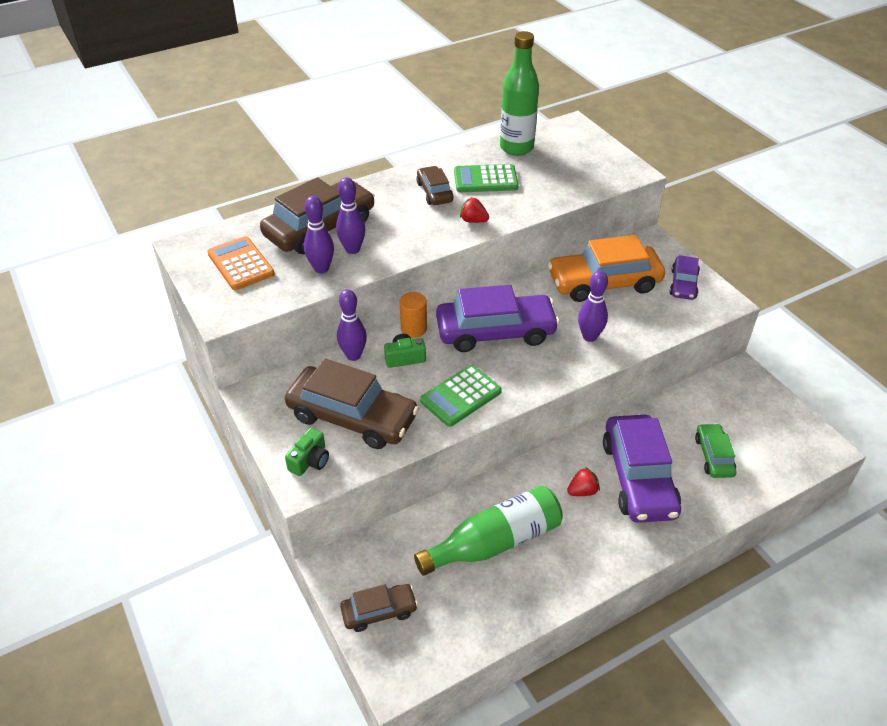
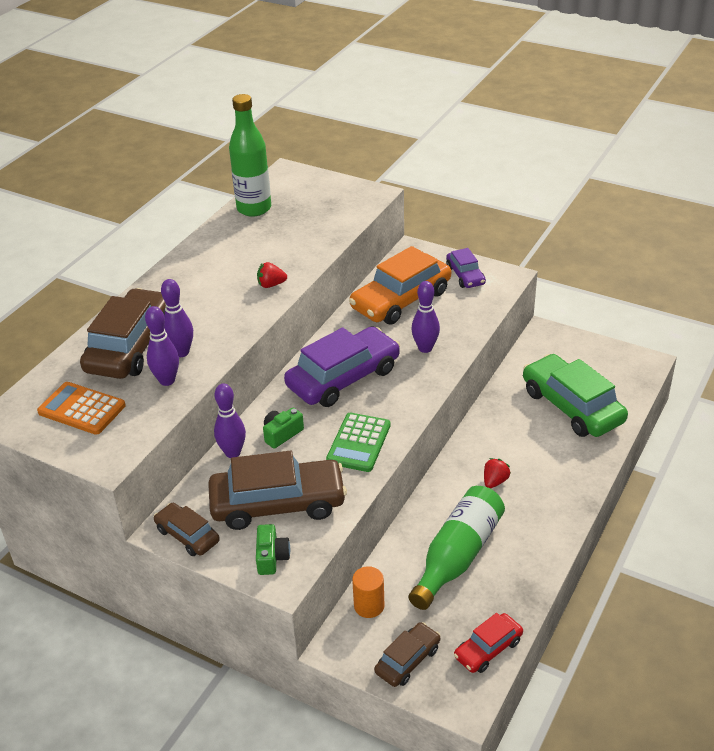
camera: 30 degrees left, 5 degrees down
(414, 328) = (268, 406): orange cylinder -> orange cylinder (369, 606)
(434, 192) = (213, 274): brown car -> brown car (187, 535)
(454, 642) = (488, 649): none -> red car
(485, 179) = (250, 246): green calculator -> none
(638, 478) = (529, 450): purple car -> none
(713, 456) = (572, 406): green car -> green car, size x1.90

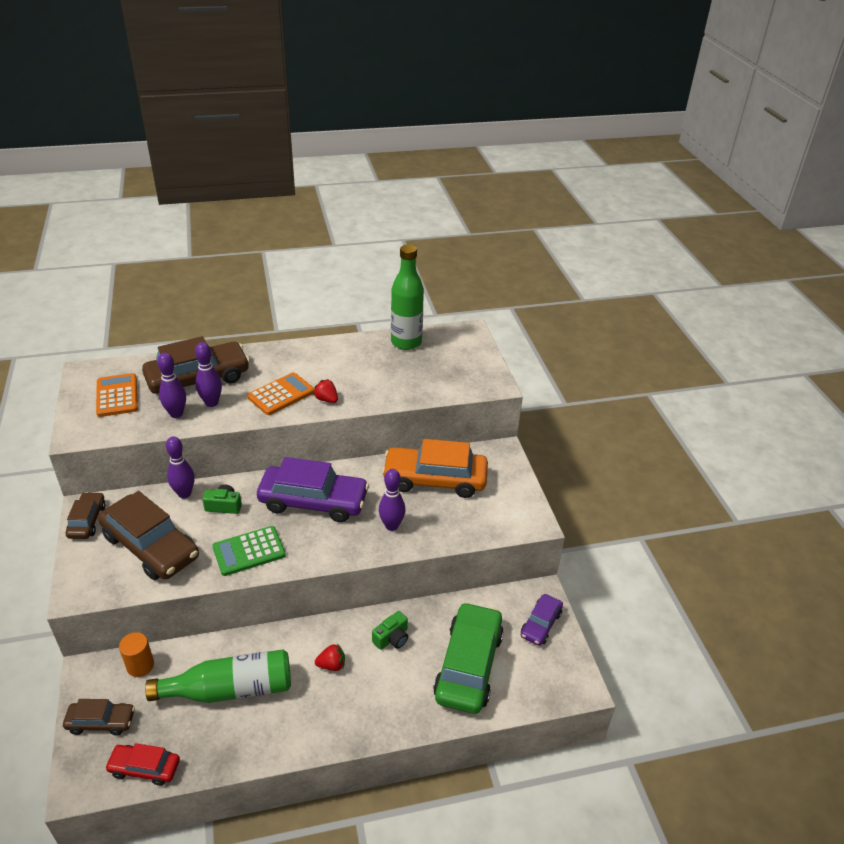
camera: 45 degrees right, 0 degrees up
(228, 307) = (281, 394): none -> orange calculator
(272, 557) = (95, 575): green camera -> green camera (392, 638)
(465, 275) = (506, 498): purple car -> purple car (541, 624)

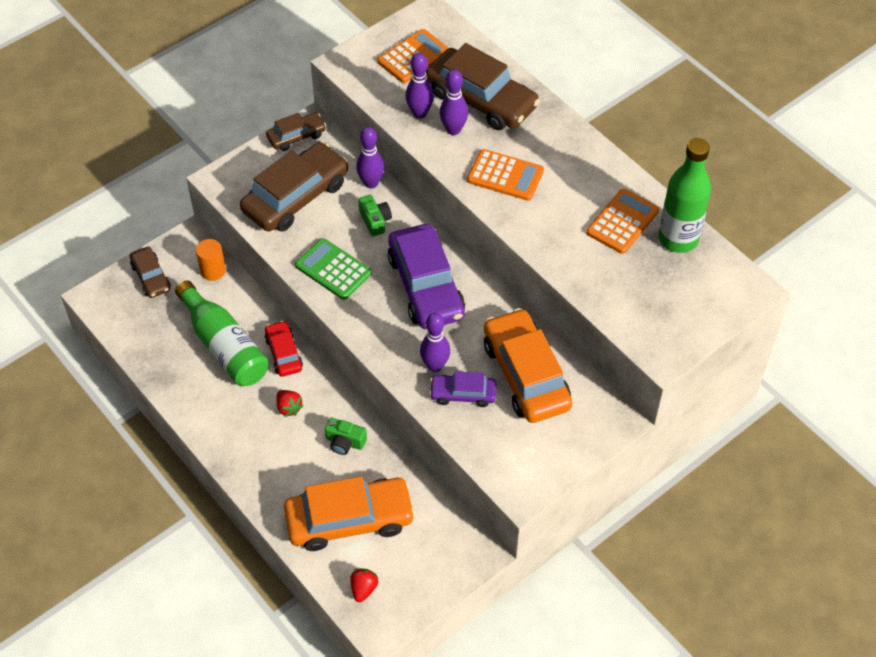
camera: 65 degrees right, 15 degrees up
(145, 768) = (128, 329): red car -> red car (284, 353)
(151, 546) = (296, 197): brown car -> brown car turned 150 degrees counterclockwise
(326, 399) = (524, 216): red strawberry -> red strawberry (363, 589)
(372, 359) = (622, 222): none -> orange calculator
(468, 665) = (349, 520): green car -> orange car
(541, 624) = (436, 566): purple car -> purple car (463, 394)

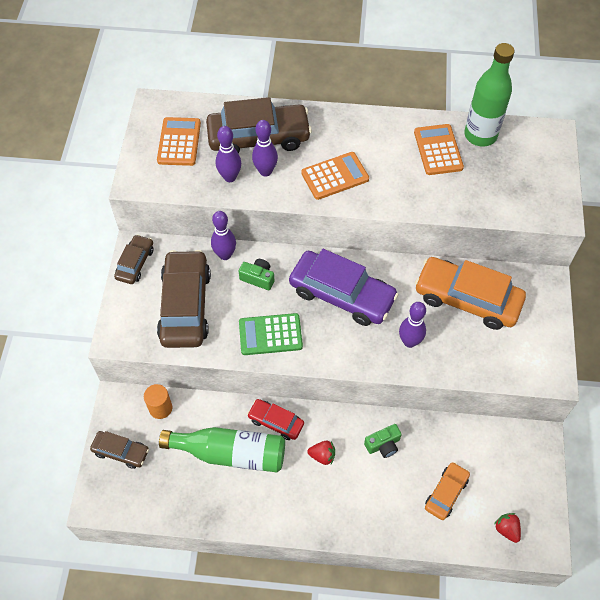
camera: 45 degrees left, 5 degrees up
(349, 520) = (446, 493): orange car -> orange car, size x0.52
(463, 394) = (447, 345): purple car -> none

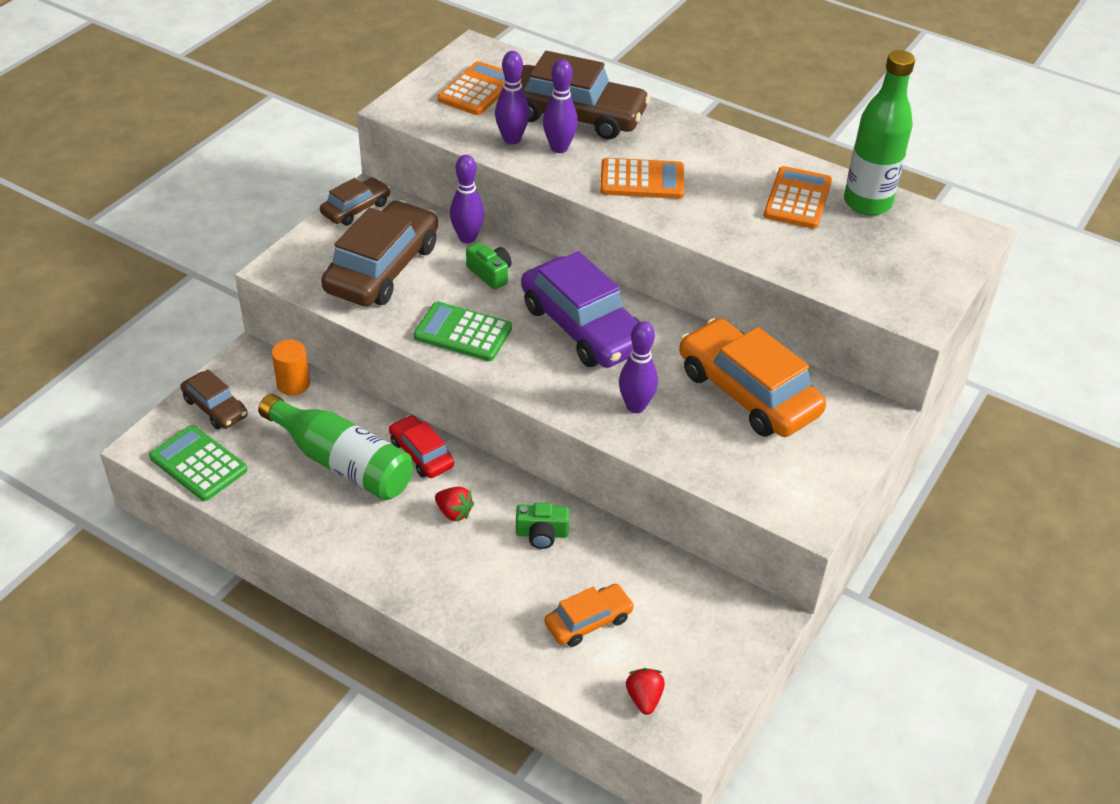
camera: 25 degrees right, 15 degrees down
(139, 501) = (198, 464): none -> green calculator

